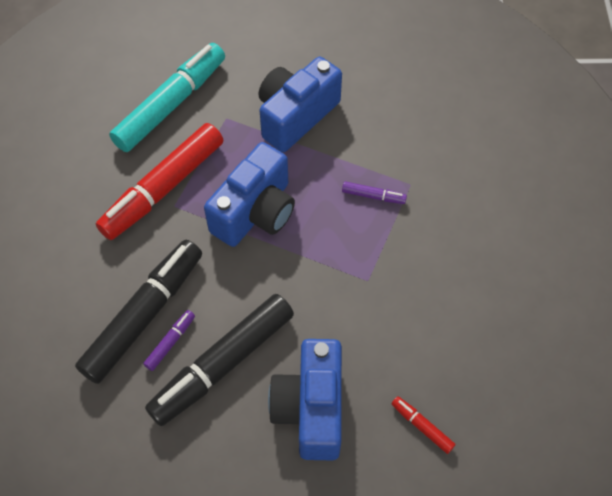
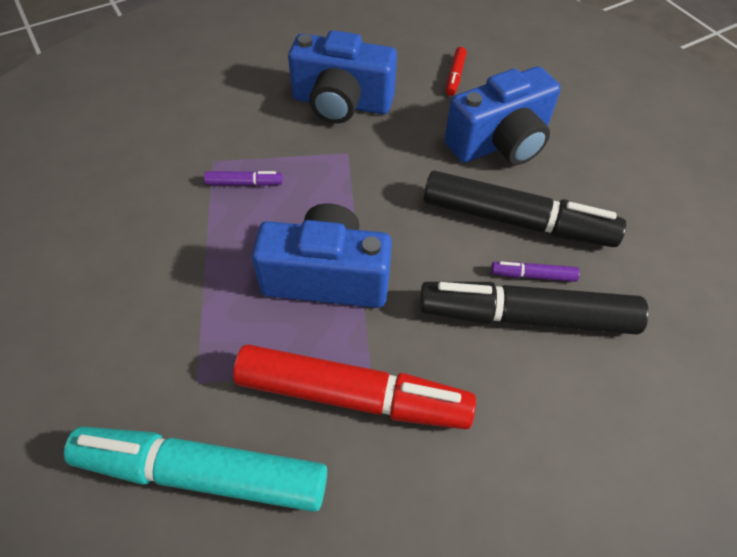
camera: 120 degrees left, 5 degrees down
(296, 116) = (159, 301): blue camera -> blue camera (341, 103)
(373, 196) = (244, 183): purple marker -> purple marker turned 105 degrees clockwise

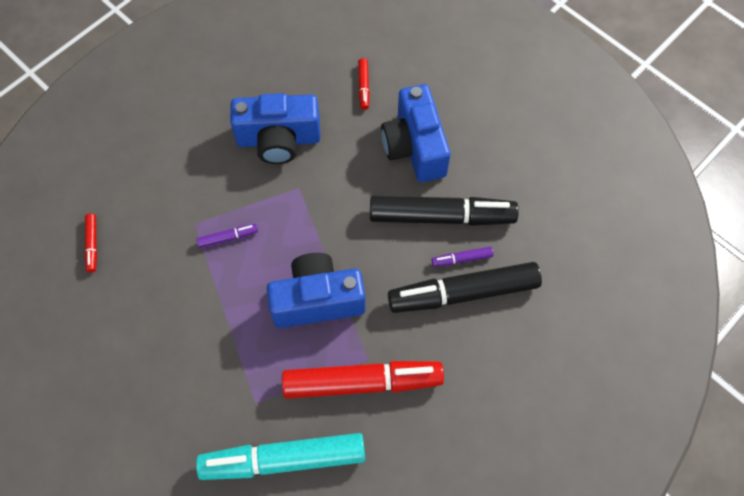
camera: 15 degrees left, 10 degrees up
(89, 155) = (92, 245): none -> red marker
(500, 143) = (414, 147): blue camera -> blue camera turned 120 degrees clockwise

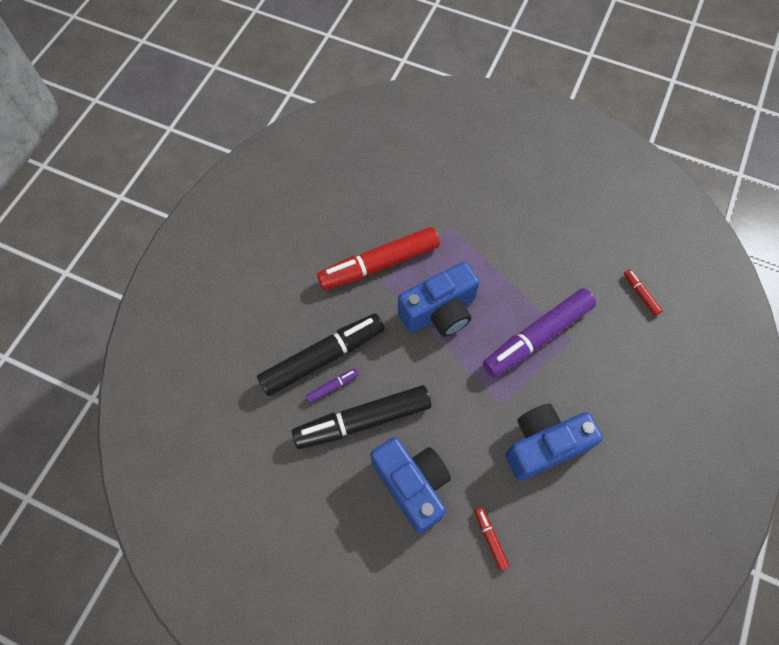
camera: 160 degrees right, 0 degrees up
(228, 238) = (537, 337): purple marker -> purple marker, size x2.42
(283, 460) = (414, 199): turquoise marker -> none

